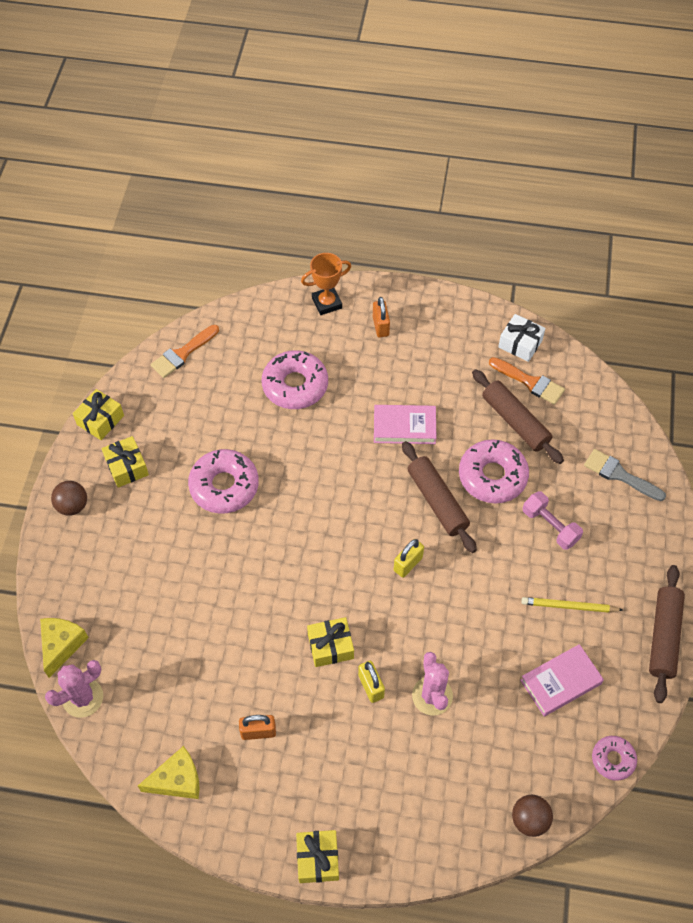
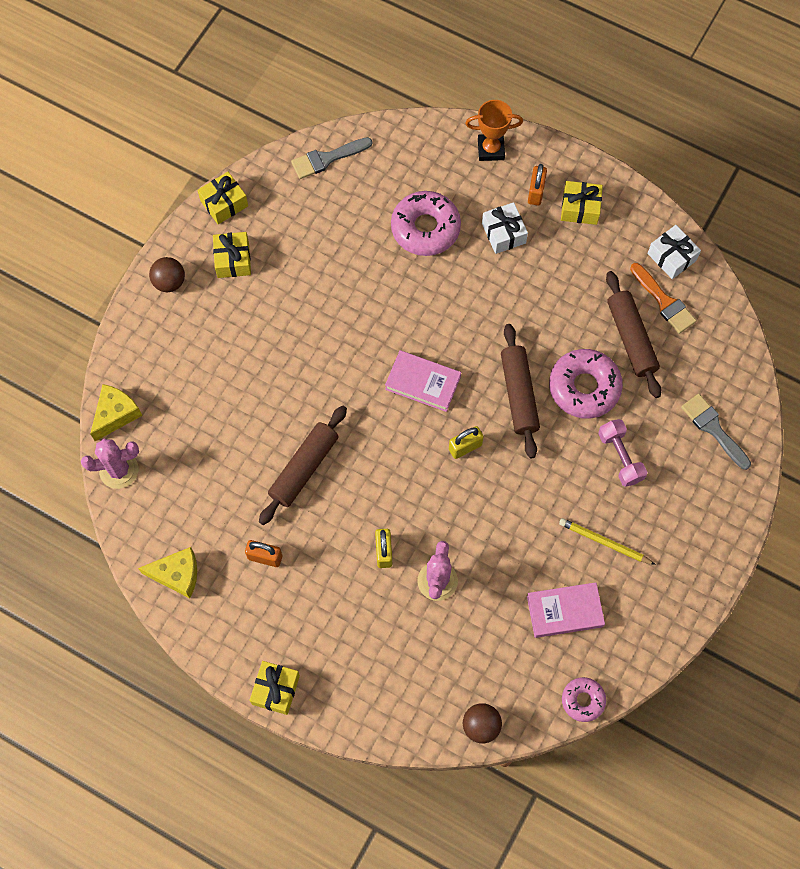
camera: 20 degrees right, 10 degrees up
(182, 353) = (327, 159): orange brush -> grey brush
(224, 486) = (318, 310): pink donut -> none
(330, 646) = (361, 501): yellow gift -> yellow gift (580, 208)
(366, 368) = (503, 233): none -> white gift
(404, 427) = (517, 307): pink book -> pink book (423, 383)
(663, 636) = (684, 604): brown rolling pin -> brown rolling pin (304, 468)

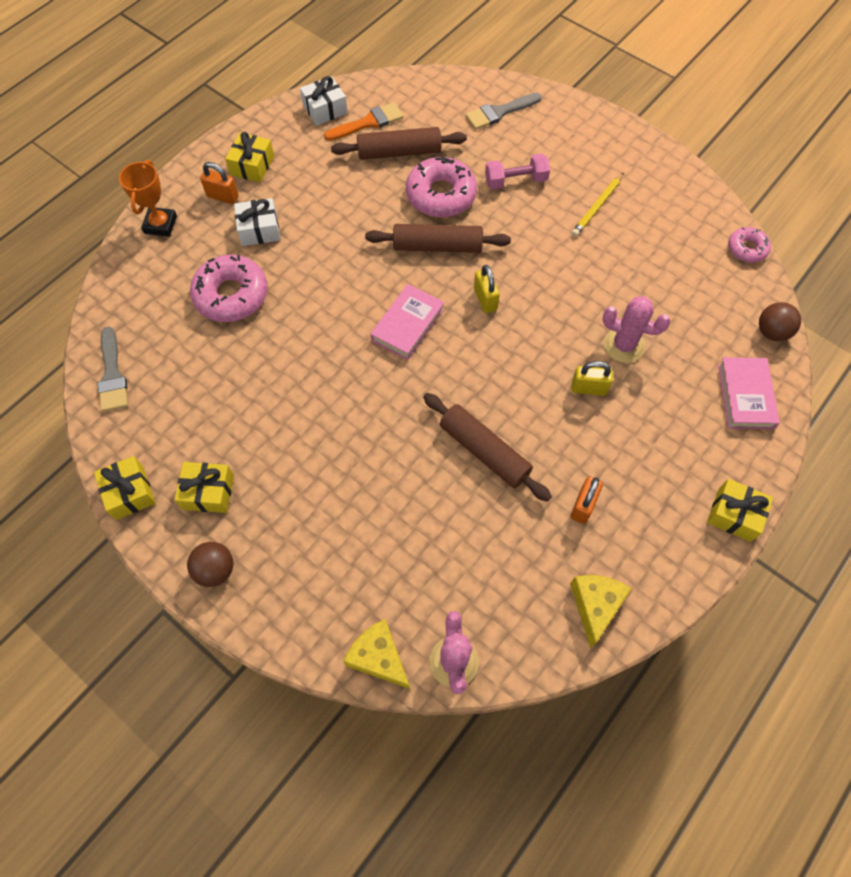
camera: 80 degrees left, 5 degrees down
(564, 611) = (661, 248): pink book -> pink book (745, 396)

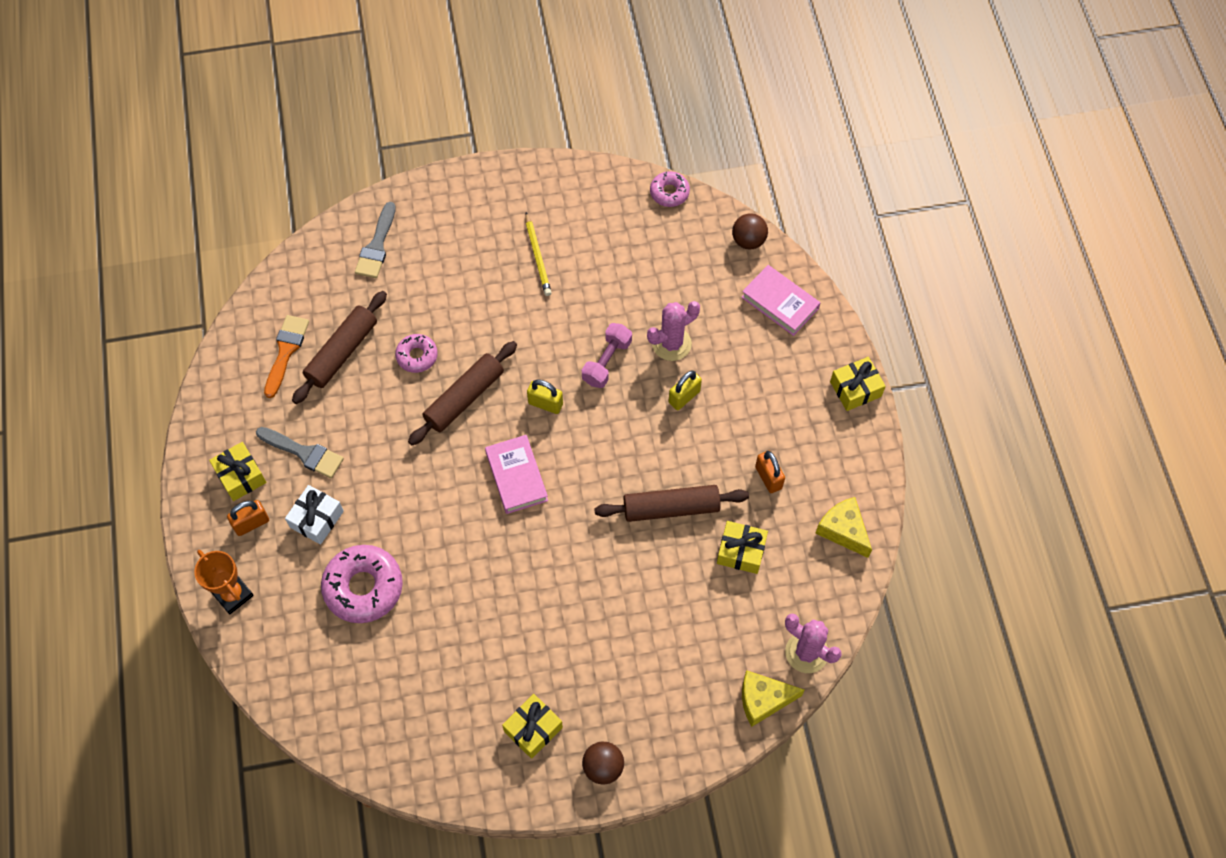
camera: 50 degrees left, 0 degrees up
(112, 375) = (356, 734): grey brush -> grey brush (304, 453)
(129, 492) = (481, 789): yellow gift -> yellow gift (741, 551)
(325, 109) = (236, 373): white gift -> none
(441, 195) = (417, 356): pink donut -> pink donut, size x0.56
(515, 181) = (457, 291): pink dumbbell -> pink dumbbell (607, 361)

